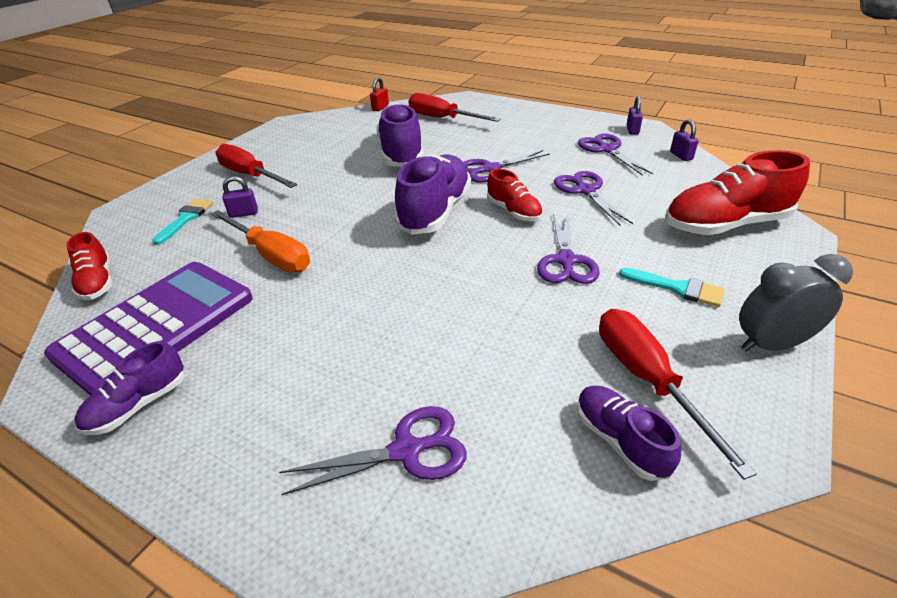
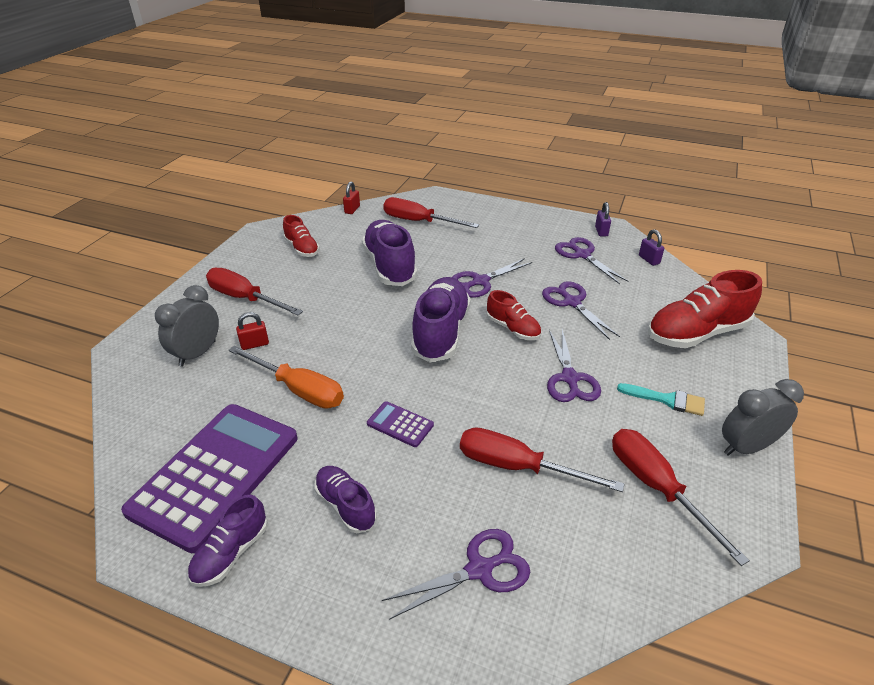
camera: 10 degrees left, 0 degrees up
(98, 282) = (136, 431): red shoe -> red shoe (302, 248)
(186, 219) = (197, 353): turquoise brush -> grey clock
(244, 213) = (255, 344): purple padlock -> red padlock
(364, 293) = (400, 424): none -> purple calculator
(482, 344) = (517, 467): none -> red screwdriver
(620, 440) = (645, 542): purple shoe -> purple shoe (346, 506)

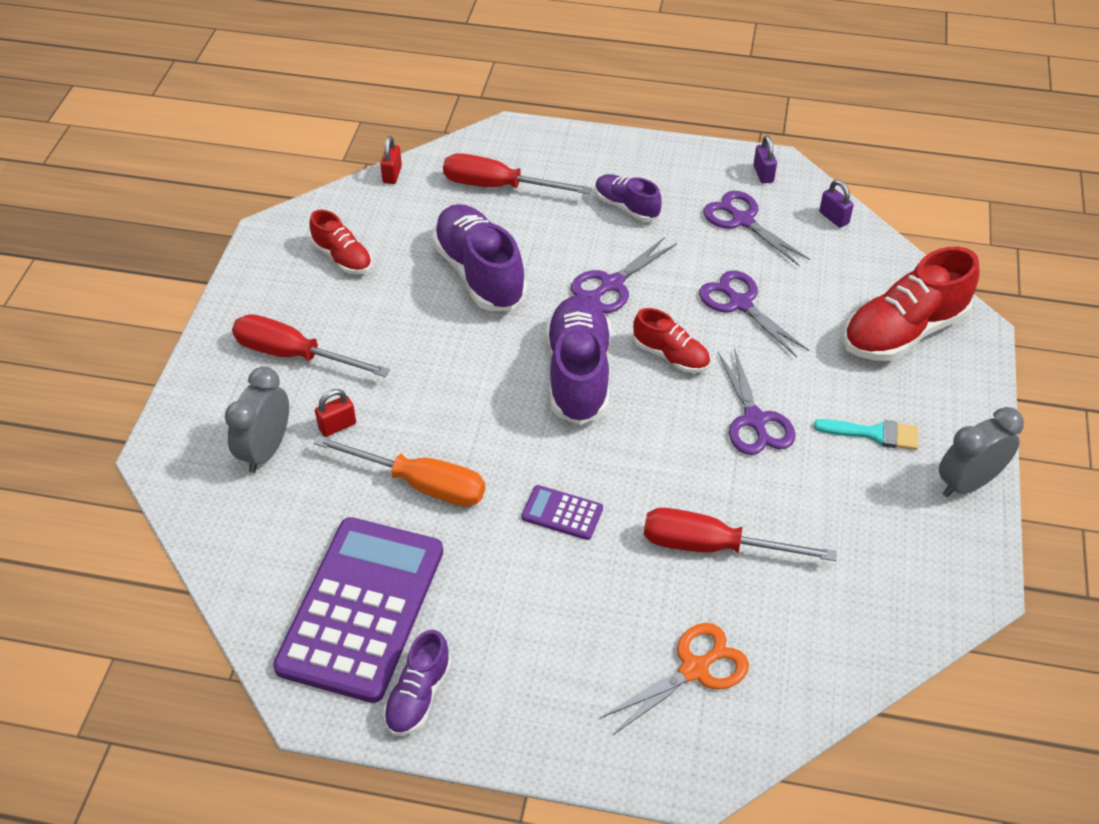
camera: 10 degrees left, 10 degrees up
(346, 506) = (528, 622): purple shoe -> purple shoe (626, 207)
(479, 569) = (695, 669): purple scissors -> orange scissors
(656, 487) = (871, 547): red screwdriver -> none

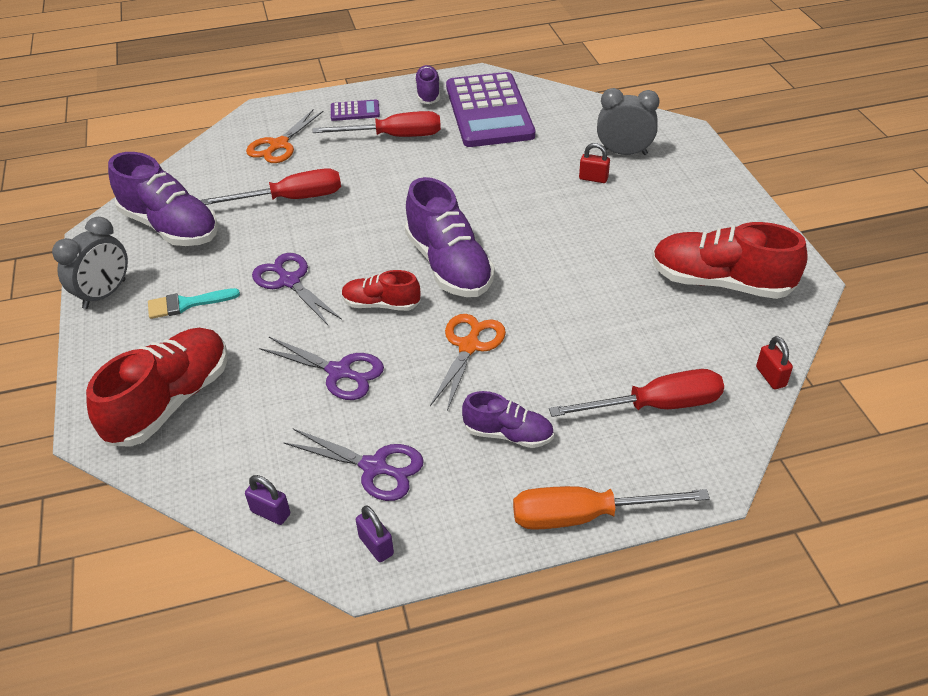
camera: 155 degrees right, 5 degrees down
(266, 450) = (624, 153): grey clock -> grey clock turned 75 degrees counterclockwise
(294, 355) = (672, 205): red screwdriver -> red screwdriver (394, 137)
(337, 426) = (593, 178): red padlock -> red padlock turned 75 degrees clockwise
(342, 258) = (720, 283): red shoe -> red shoe, size x1.80
(420, 484) = (507, 169): orange screwdriver -> orange screwdriver (584, 516)
(479, 274) = (593, 312): purple shoe -> purple shoe (170, 227)
(562, 513) = (403, 184): purple calculator -> purple calculator (355, 111)
(612, 284) = (469, 346): purple scissors -> orange scissors

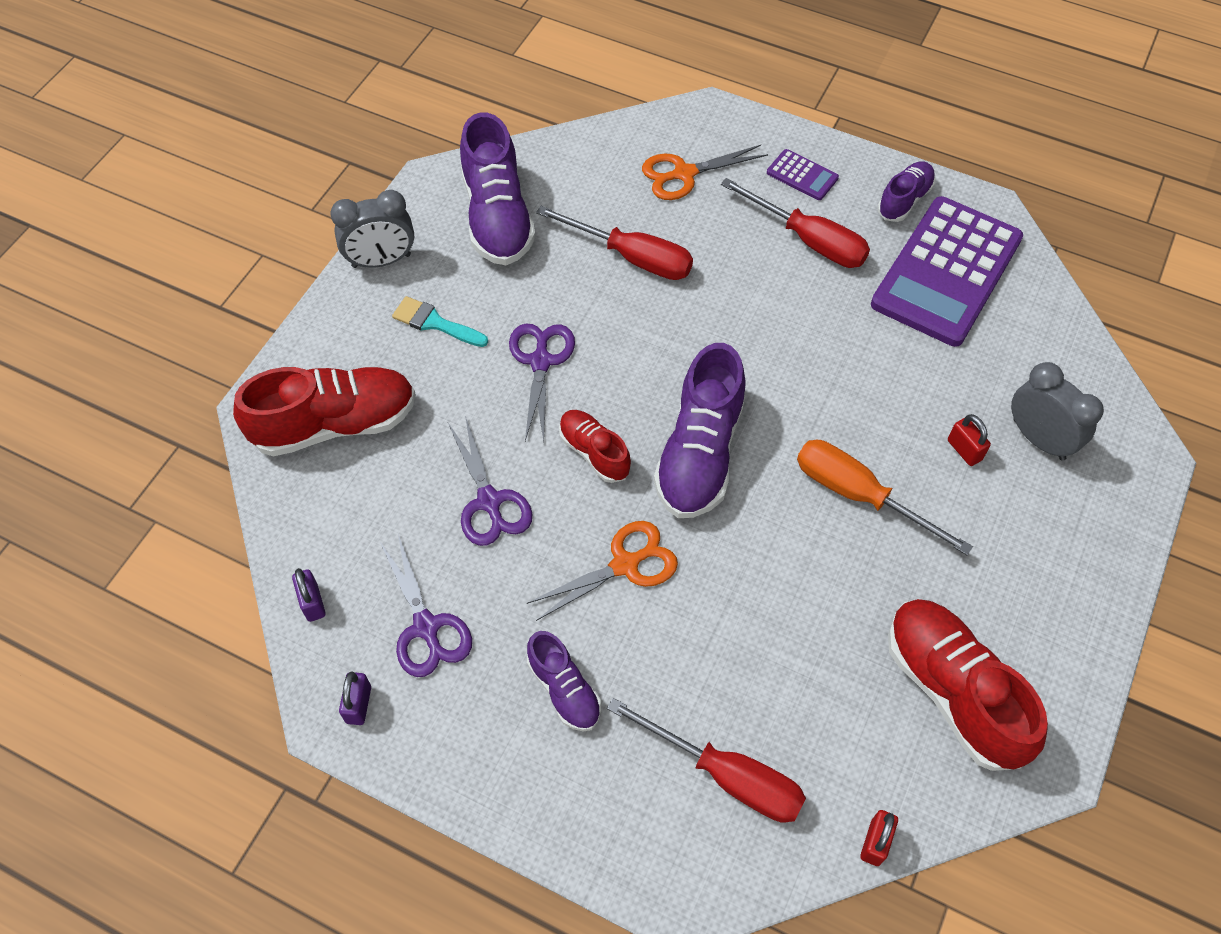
camera: 40 degrees right, 15 degrees up
(584, 516) = (543, 828): orange screwdriver -> orange screwdriver (859, 495)

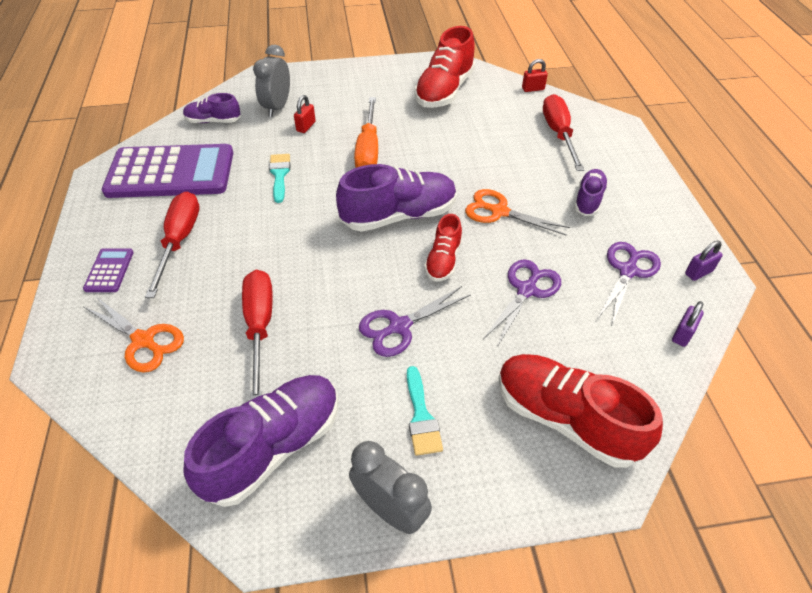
camera: 125 degrees left, 10 degrees down
(868, 373) = (279, 175): none -> turquoise brush
(904, 200) = (110, 211): purple shoe -> purple shoe (213, 121)

